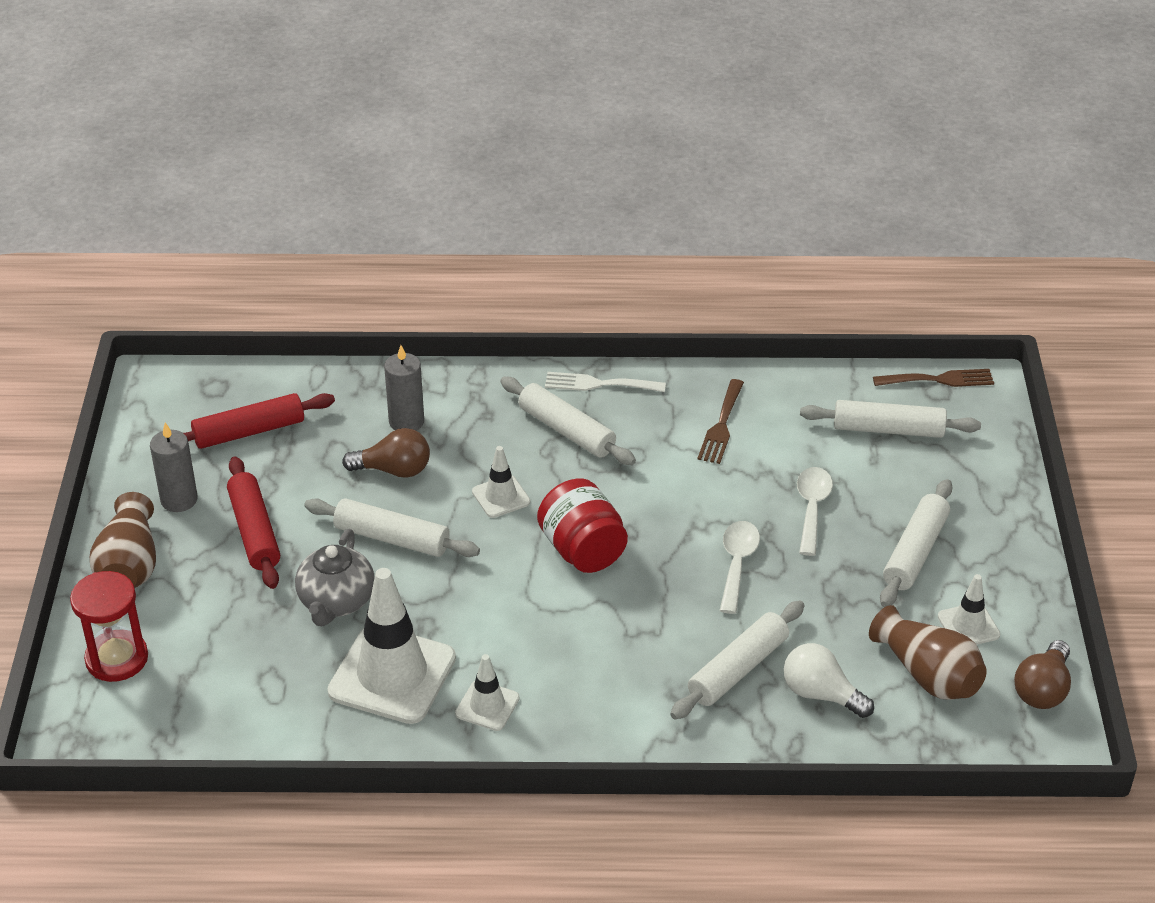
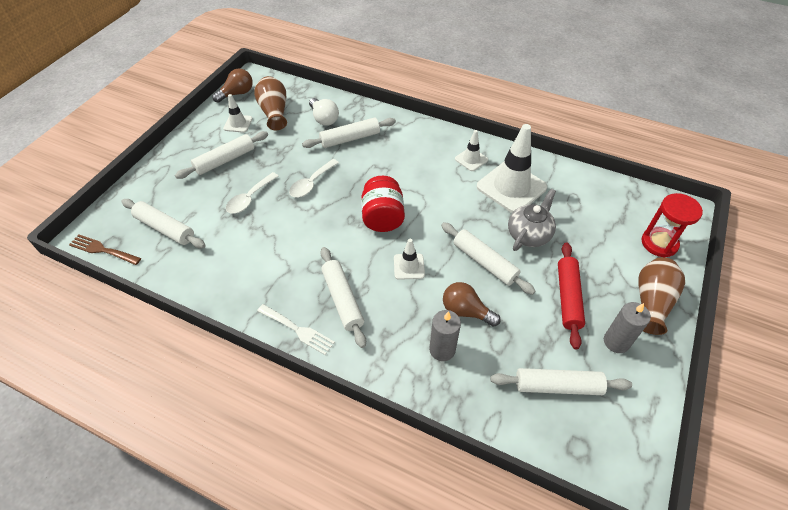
camera: 155 degrees left, 10 degrees up
(249, 431) = (557, 386): red rolling pin -> white rolling pin
(721, 425) = (250, 267): brown fork -> none

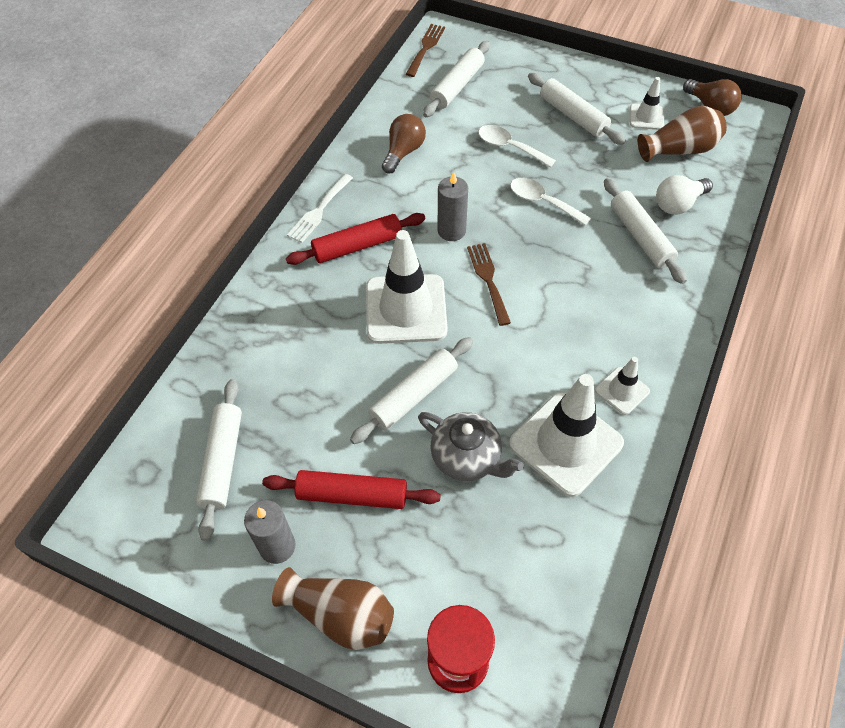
camera: 90 degrees right, 5 degrees up
(342, 299) = (357, 246): white rolling pin -> red rolling pin
(382, 217) = (488, 280): red jar -> brown fork
(409, 266) = (406, 309): white traffic cone -> white traffic cone, size x2.02
(442, 349) = (284, 342): grey candle -> grey candle (451, 231)
(466, 311) = (335, 369): brown light bulb -> brown light bulb (403, 152)

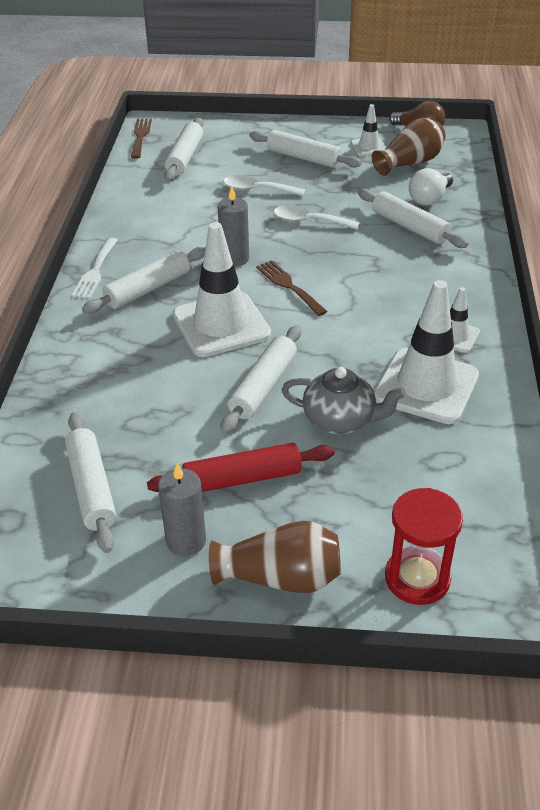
camera: 20 degrees left, 15 degrees down
(357, 246) = (148, 289): red rolling pin -> white rolling pin
(403, 152) = (158, 212): brown light bulb -> none

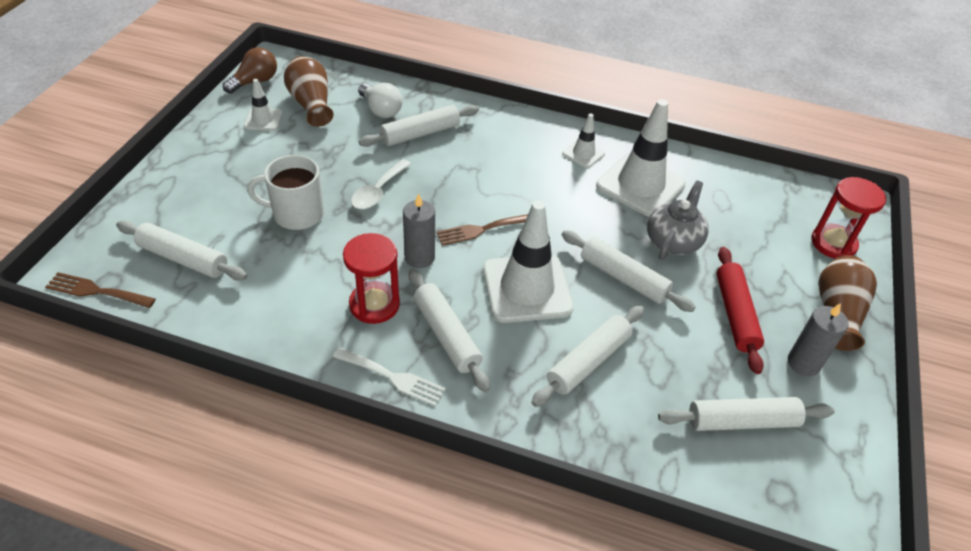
camera: 80 degrees left, 5 degrees up
(169, 247) = (374, 304): none -> red hourglass
(257, 190) = (296, 214): white spoon -> white mug
(304, 158) = (253, 167): white rolling pin -> white rolling pin (588, 361)

